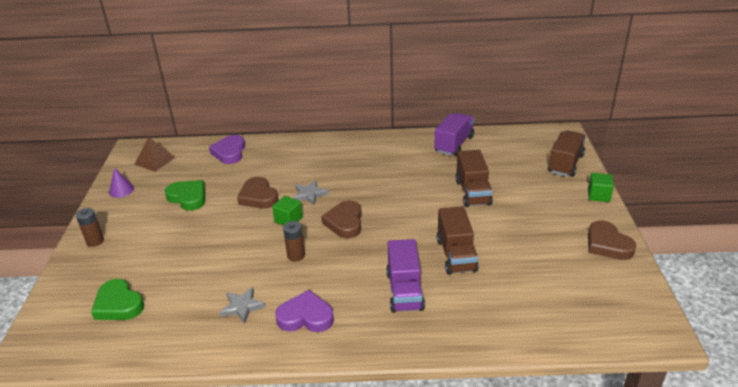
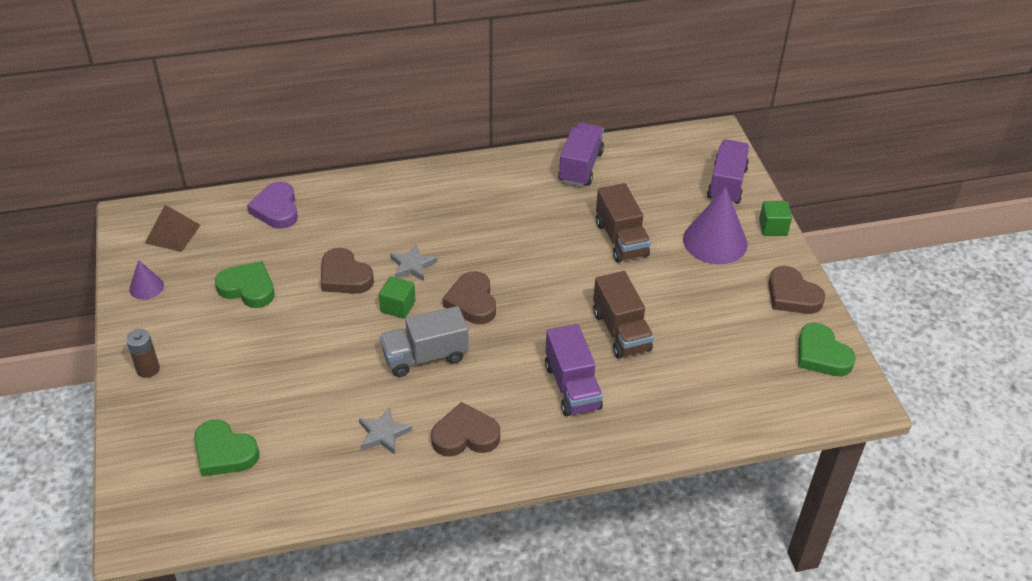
camera: 15 degrees left, 10 degrees up
(296, 255) = (425, 356): brown battery -> grey truck
(305, 317) = (465, 435): purple heart -> brown heart
(548, 200) = (715, 241): none -> purple cone
(565, 164) = (726, 184): brown truck -> purple truck
(627, 292) = (821, 355): none -> green heart

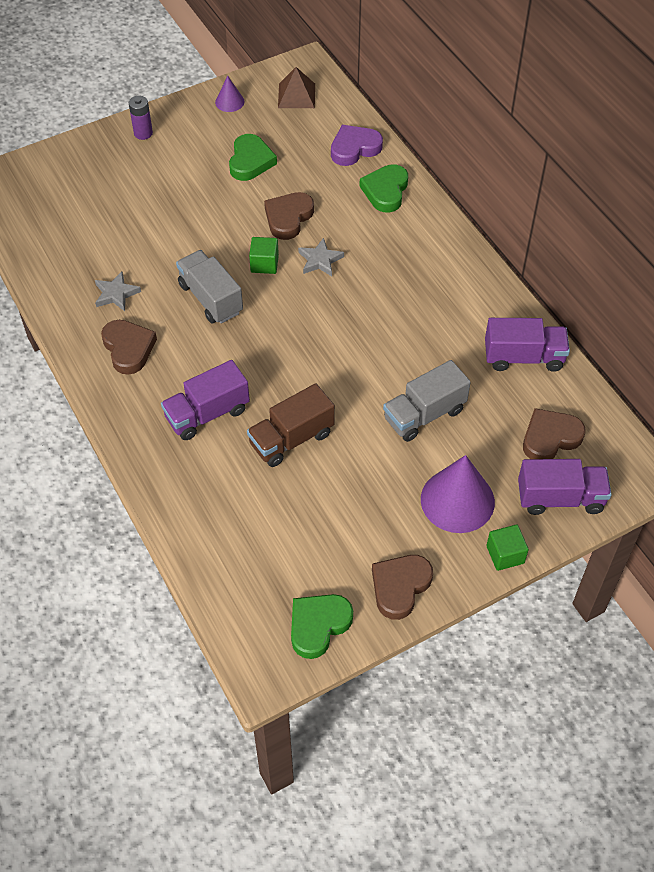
camera: 75 degrees right, 10 degrees up
(148, 369) = (143, 133): brown battery -> purple battery
(224, 452) = (72, 203): green heart -> green heart (385, 191)
(472, 302) = (289, 315): brown heart -> brown heart (550, 438)
(621, 239) = (424, 414): brown truck -> grey truck

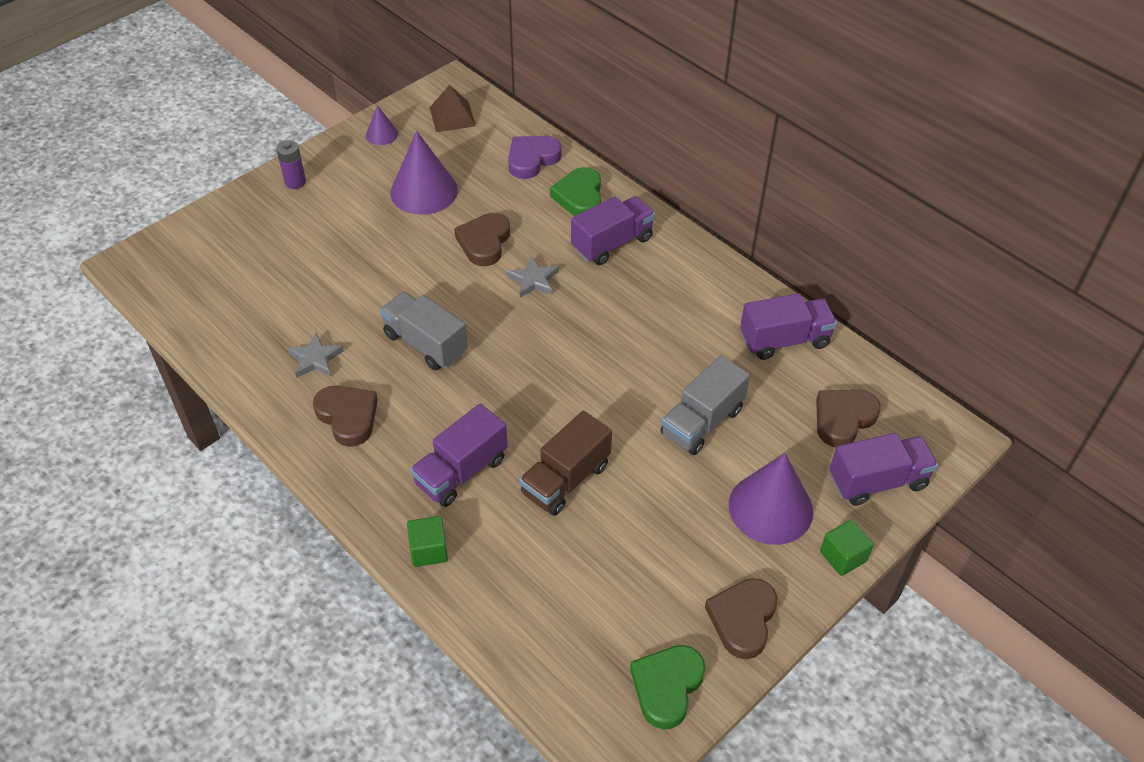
camera: 15 degrees left, 5 degrees down
(250, 161) = (424, 191): green heart -> purple cone
(264, 264) = (474, 295): green cube -> green cube (429, 550)
(400, 239) = (612, 243): none -> purple truck

